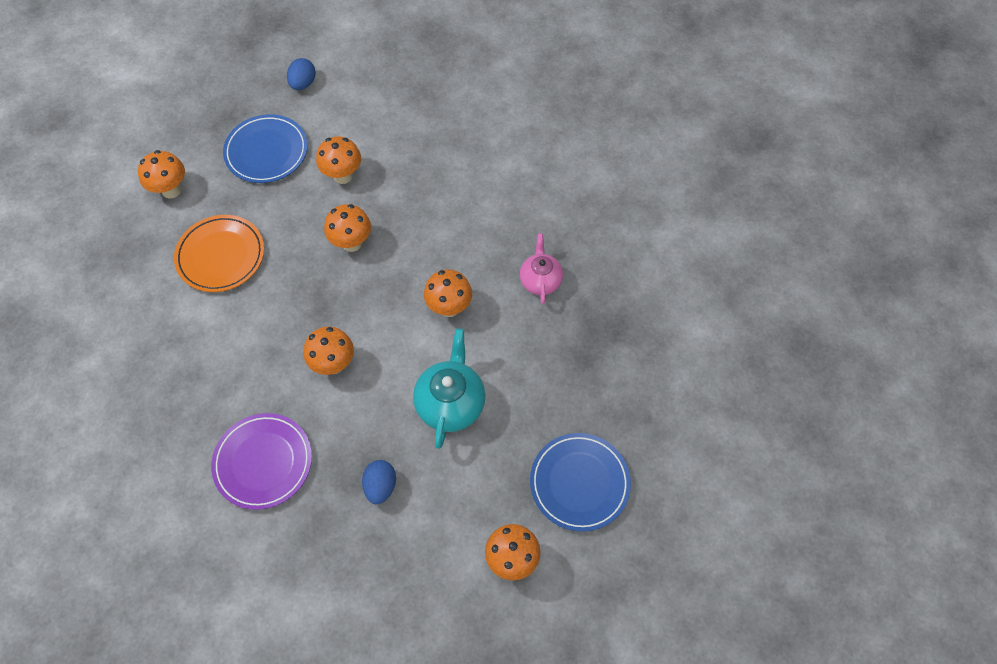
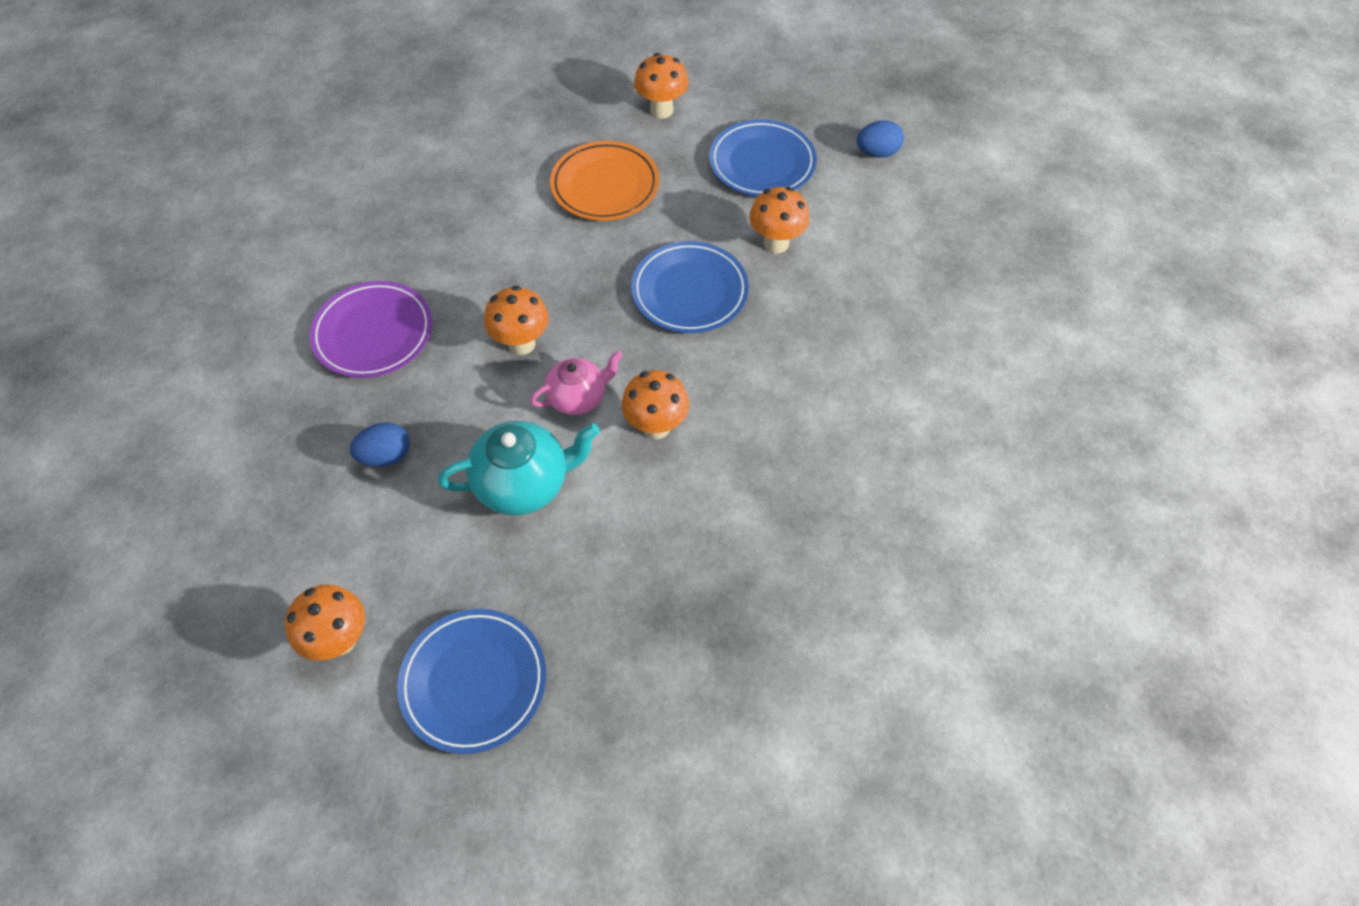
camera: 65 degrees right, 5 degrees down
(352, 243) = (689, 291): orange mushroom -> blue plate
(540, 280) = (752, 514): pink teapot -> pink teapot (578, 397)

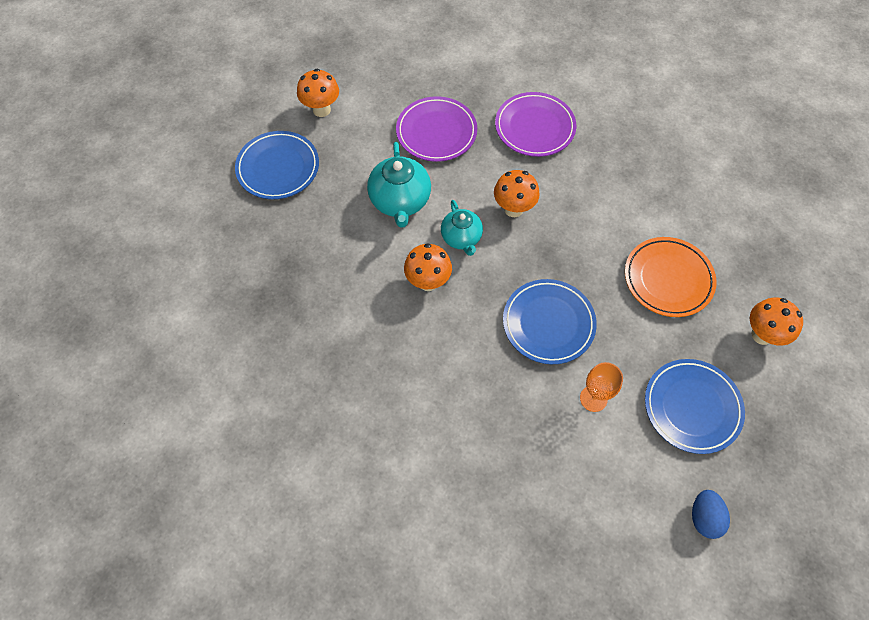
camera: 100 degrees right, 5 degrees up
(386, 456) = (436, 132): blue egg -> purple plate
(578, 397) = (461, 238): pink teapot -> turquoise teapot
(776, 243) = (593, 398): orange mushroom -> orange goblet

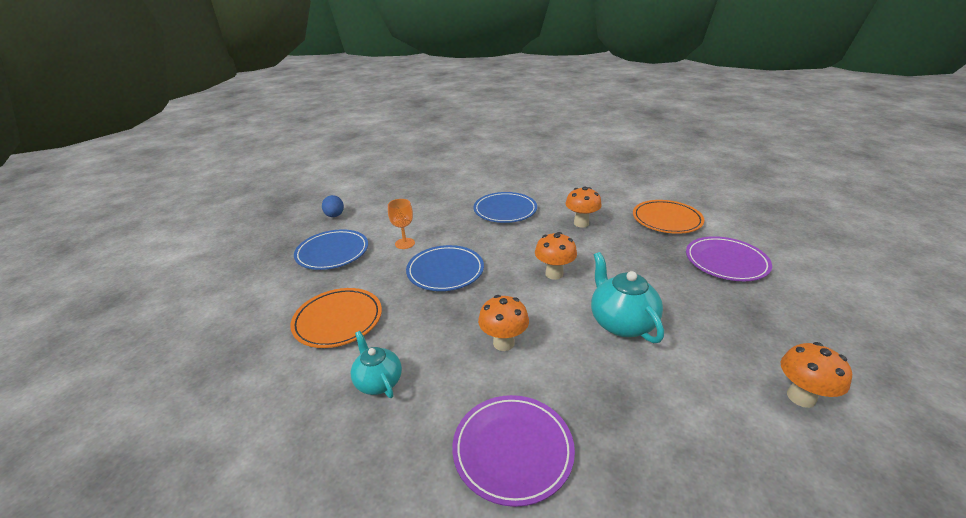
camera: 165 degrees right, 30 degrees down
(228, 341) = (666, 220): none -> orange plate
(278, 168) = (766, 322): blue plate -> blue plate (505, 210)
(436, 132) = (638, 406): purple plate -> purple plate (726, 262)
(461, 238) = (543, 308): turquoise teapot -> turquoise teapot (378, 381)
(762, 335) = (259, 300): orange mushroom -> orange mushroom (581, 223)

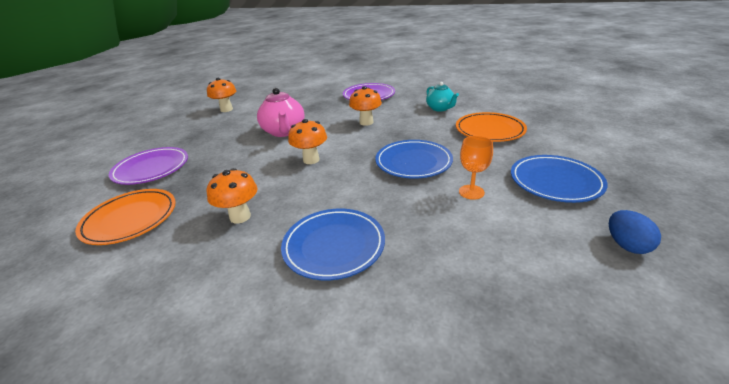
camera: 175 degrees left, 0 degrees up
(621, 323) = (284, 132): turquoise teapot -> pink teapot

